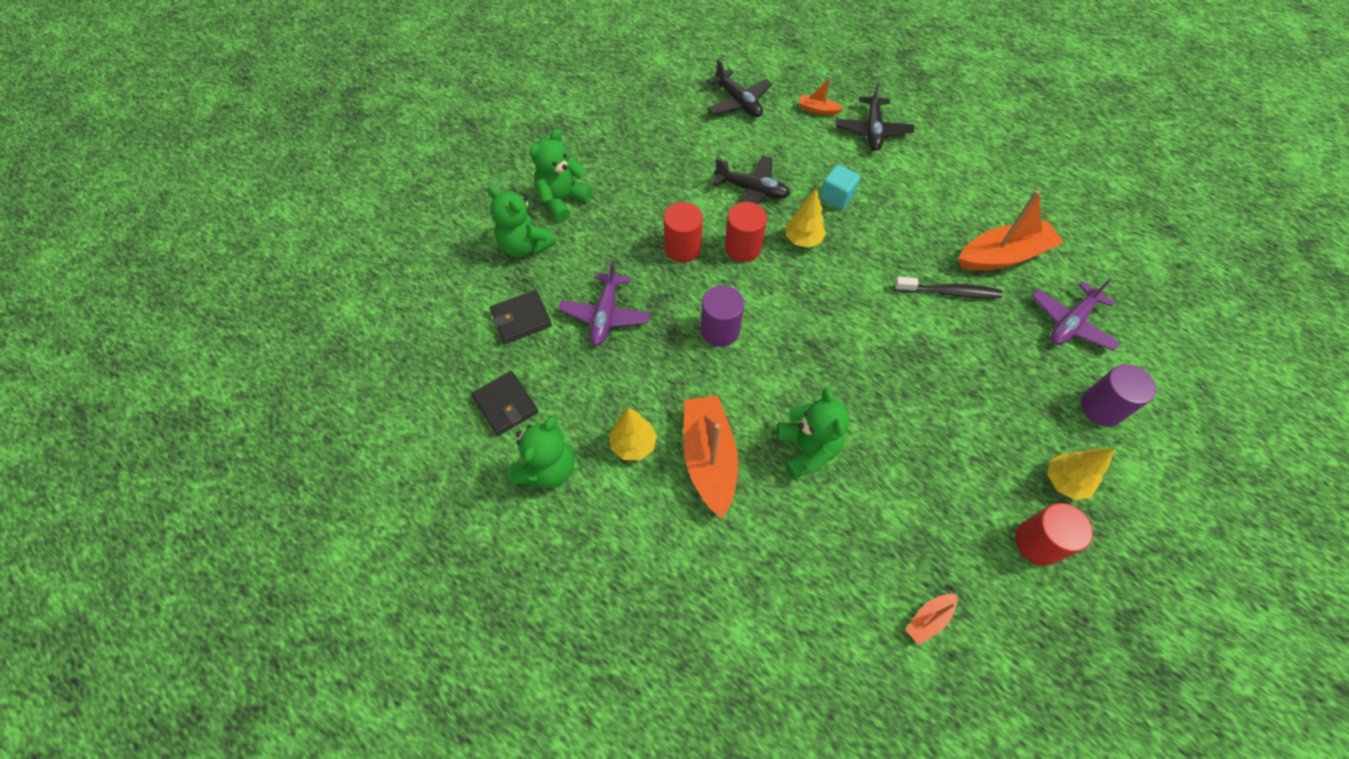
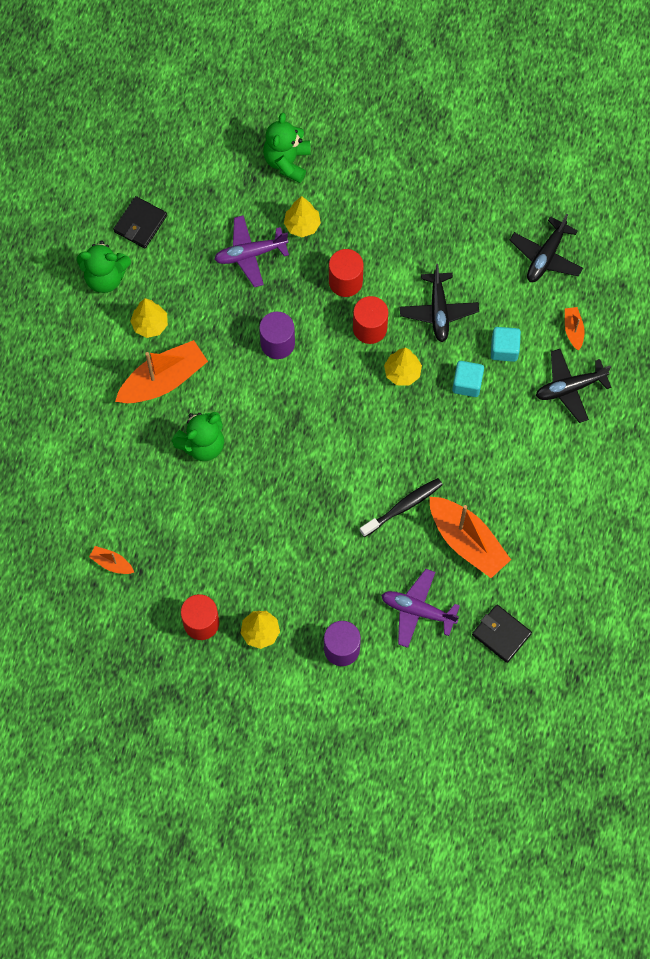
camera: 65 degrees right, 10 degrees up
(521, 319) = (217, 195): black wallet -> black wallet (501, 634)
(562, 200) = (349, 164): green teddy bear -> none
(601, 259) = (302, 225): none -> yellow tree
(814, 159) = (504, 349): none -> turquoise cube
(949, 292) = (403, 506): black toothbrush -> black toothbrush turned 105 degrees counterclockwise

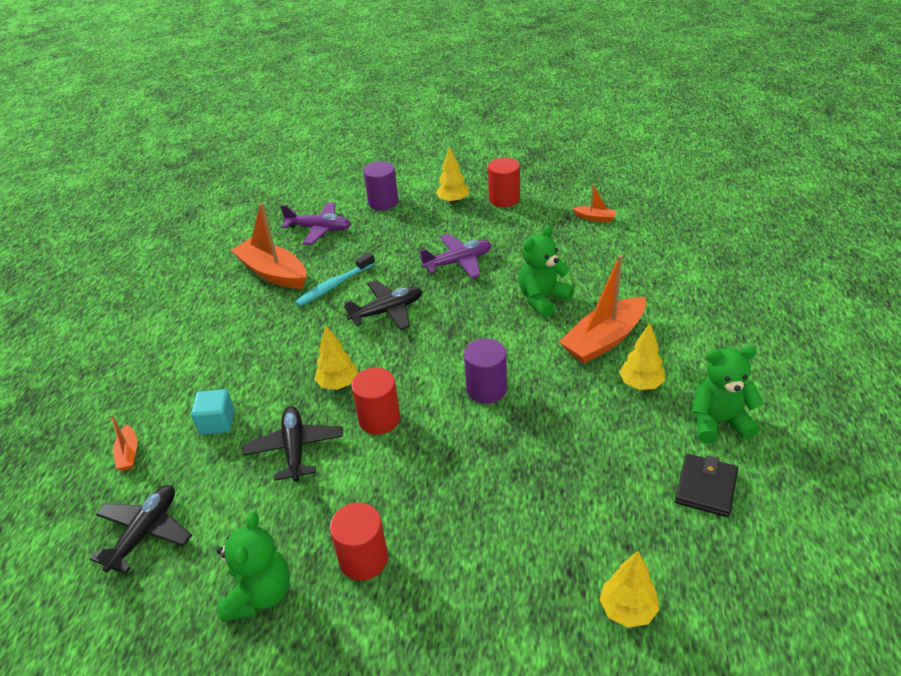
camera: 175 degrees right, 30 degrees down
(250, 254) = (545, 474): purple plane -> purple plane (458, 262)
(287, 161) = (527, 607): green teddy bear -> green teddy bear (260, 594)
(302, 225) = (484, 520): yellow tree -> yellow tree (627, 610)
(345, 281) = (415, 462): red cylinder -> red cylinder (363, 559)
(403, 506) = (334, 286): black toothbrush -> turquoise toothbrush
(467, 383) = (264, 385): turquoise cube -> none
(501, 634) = (247, 226): black wallet -> none
(570, 388) = (146, 398): black plane -> black plane (387, 311)

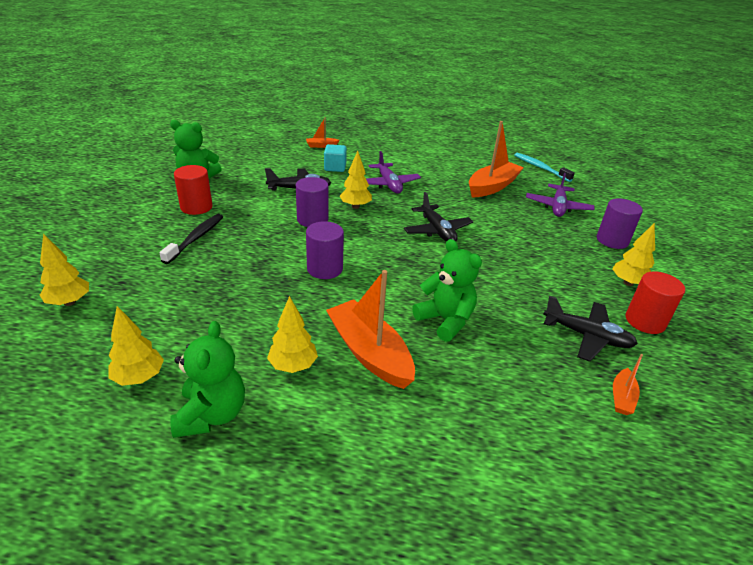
camera: 90 degrees right, 5 degrees down
(145, 533) = (261, 151): black plane -> black plane (587, 336)
(334, 286) = (474, 210): turquoise toothbrush -> turquoise toothbrush (540, 168)
(379, 419) = (312, 219): red cylinder -> purple cylinder
(451, 529) = (196, 238): none -> black toothbrush
(458, 262) = (511, 274): purple plane -> purple plane (388, 184)
(706, 487) = (139, 377): black wallet -> yellow tree

